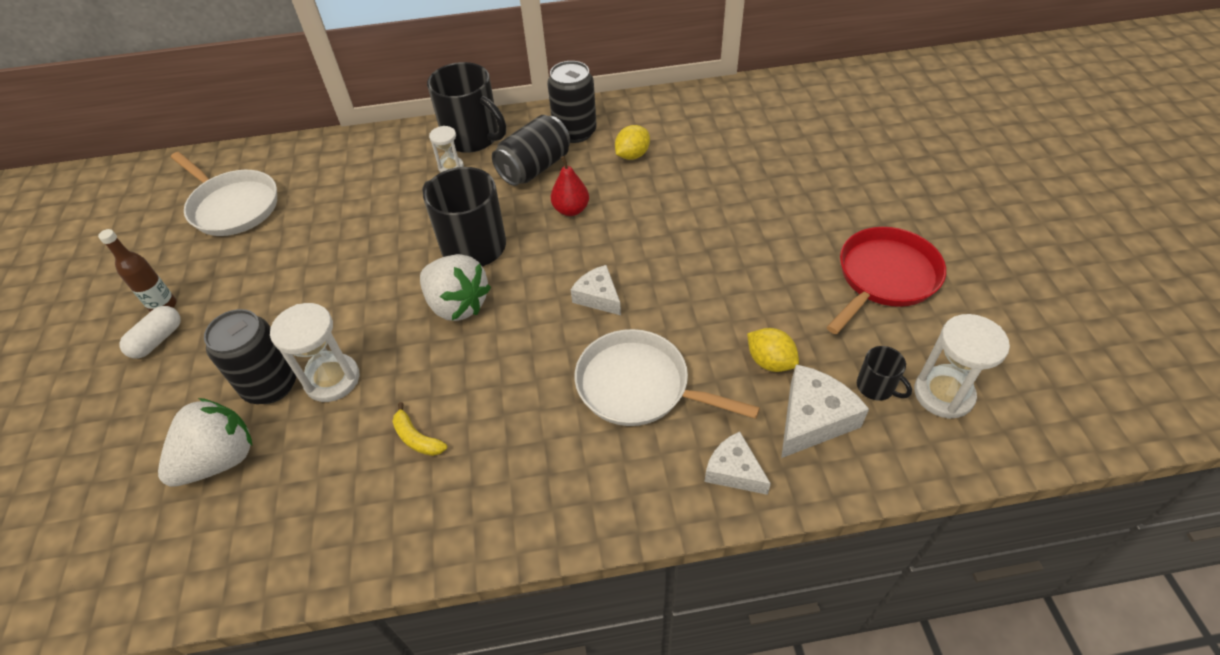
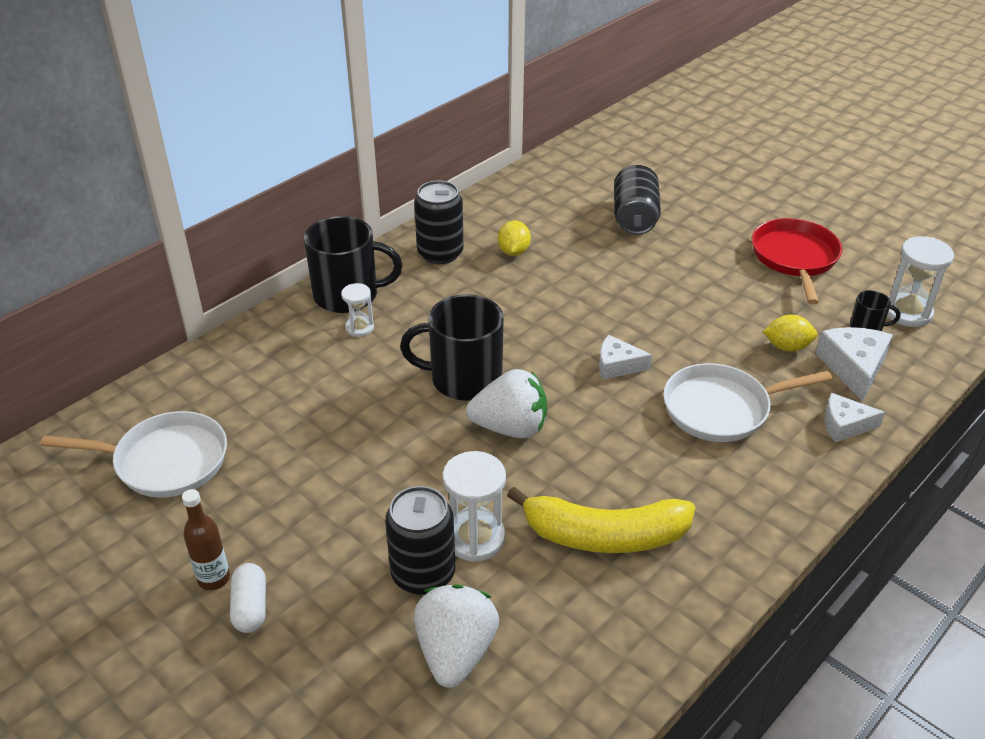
camera: 40 degrees left, 10 degrees down
(417, 438) = (604, 535): yellow banana -> yellow banana, size x2.38
(534, 168) = (440, 296): black can -> black can (635, 217)
(571, 210) = (514, 314): red pear -> none

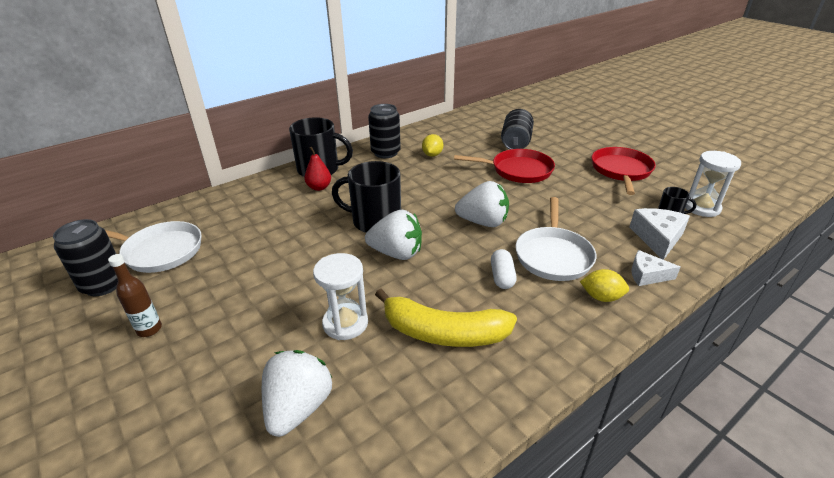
camera: 10 degrees right, 5 degrees down
(250, 607) = (163, 352): white capsule -> white capsule (502, 277)
(359, 328) = (319, 187): white hourglass -> red pear
(423, 574) = (297, 344): black can -> black can (103, 284)
(617, 365) = (483, 222): white cheese -> white strawberry
(648, 270) = (518, 170): none -> red pan
(722, 408) = (553, 255): white pan -> white pan turned 75 degrees counterclockwise
(787, 347) = (608, 221): yellow lemon -> yellow lemon (601, 297)

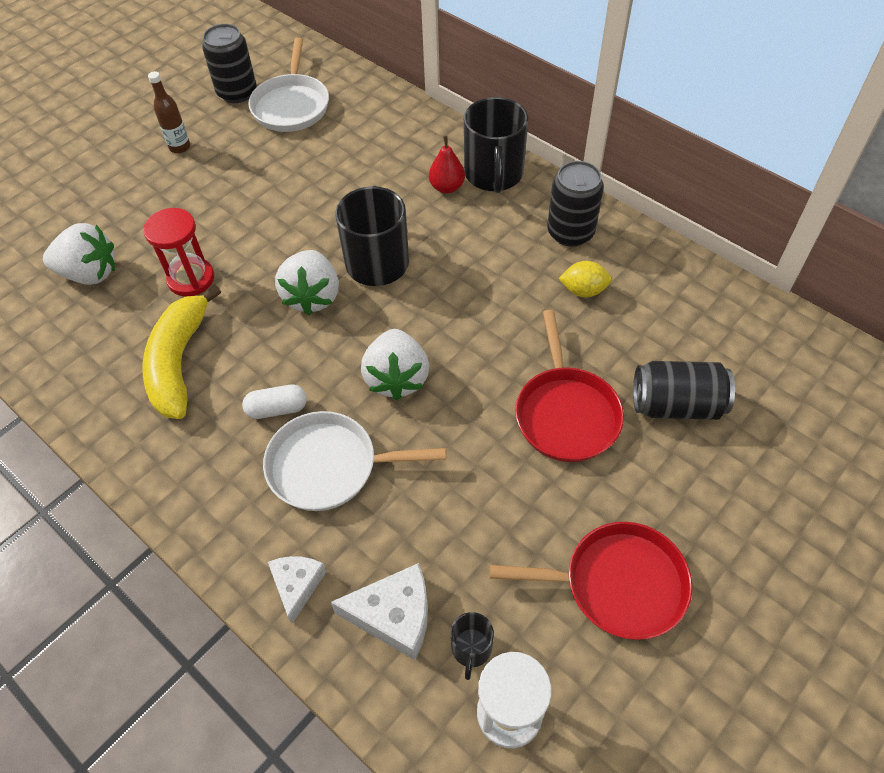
camera: 80 degrees right, 20 degrees up
(345, 323) = (191, 279): white hourglass -> red hourglass
(601, 297) = (246, 521): yellow lemon -> none

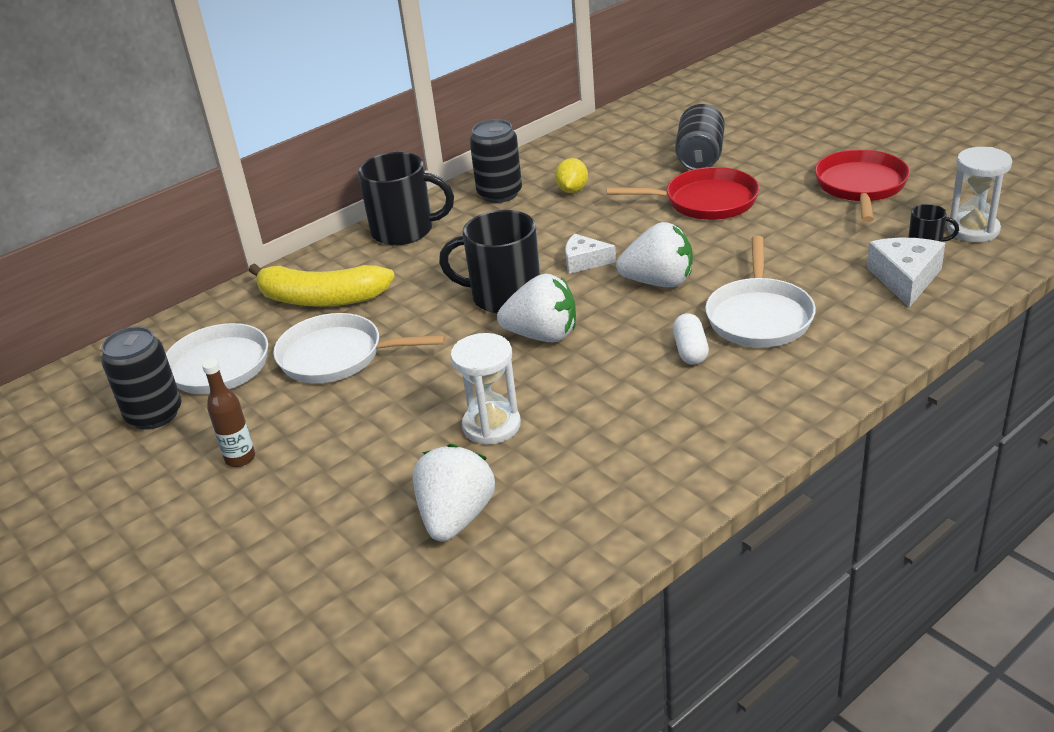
camera: 80 degrees left, 20 degrees down
(179, 362) = (619, 423): yellow banana -> yellow banana (321, 298)
(191, 279) = (491, 426): red hourglass -> white hourglass
(296, 171) = (337, 356): none -> white pan
(297, 585) = (886, 328): white cheese -> white cheese (584, 261)
(447, 187) = (411, 257): red pear -> none

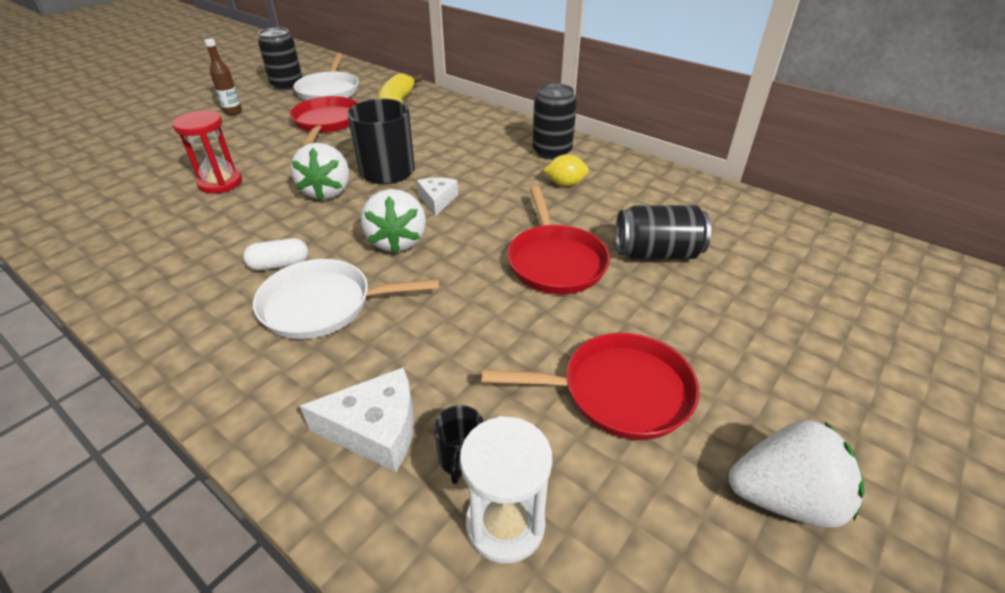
camera: 75 degrees right, 5 degrees up
(337, 356) = (327, 123): white pan -> red pan
(404, 231) = (488, 123): black mug -> none
(456, 518) = (129, 181): white strawberry -> white strawberry (784, 497)
(491, 426) = (220, 183): white hourglass -> red hourglass

